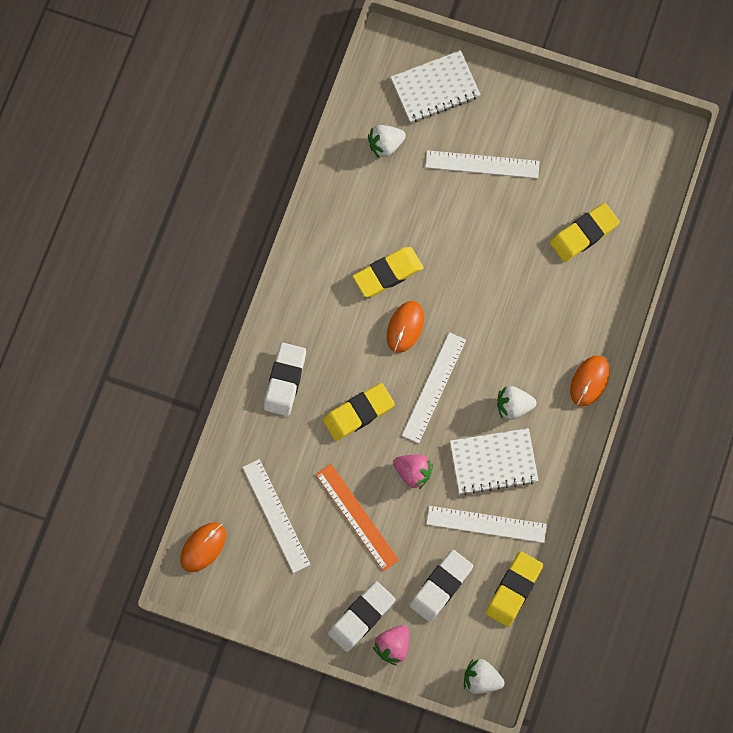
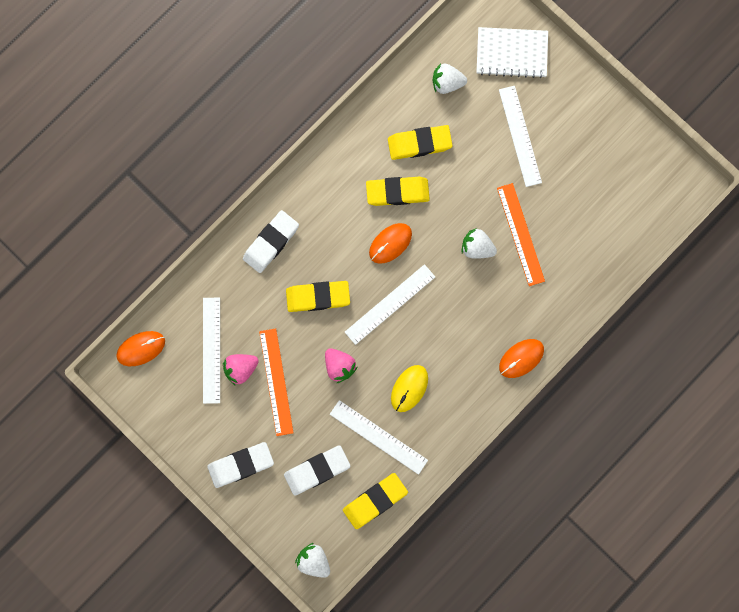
camera: 25 degrees right, 5 degrees up
(393, 645) = (255, 500): pink strawberry -> pink strawberry (241, 369)
(482, 164) = (519, 136): white ruler -> white ruler turned 45 degrees clockwise
(493, 462) = (409, 388): white notebook -> yellow mouse
(513, 406) = (448, 350): white strawberry -> white strawberry (477, 247)
(529, 260) = (520, 234): none -> orange ruler
(583, 234) = (576, 233): yellow eraser -> yellow eraser (419, 144)

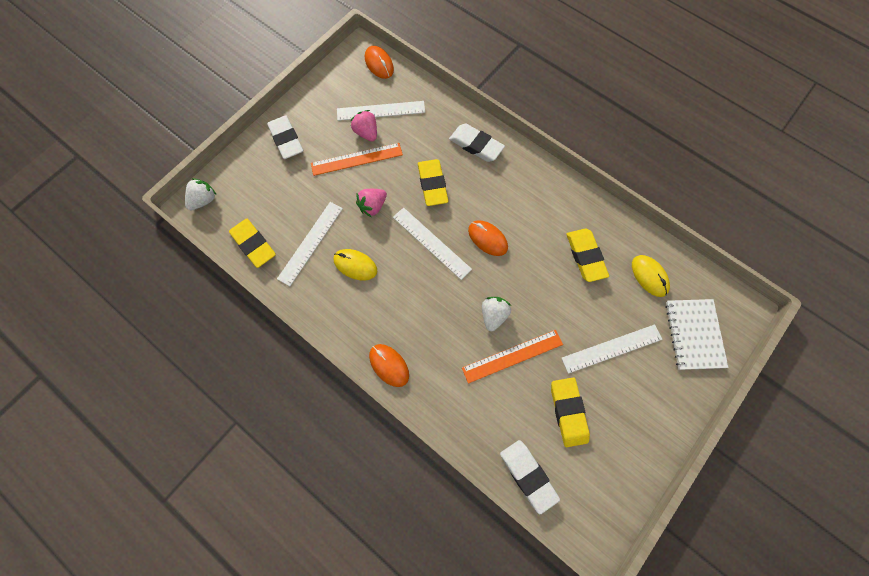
camera: 85 degrees right, 10 degrees down
(317, 470) = (281, 196): white eraser -> white eraser (528, 475)
(397, 192) = (536, 241): yellow eraser -> yellow eraser (568, 412)
(447, 83) = (649, 276): white strawberry -> yellow mouse

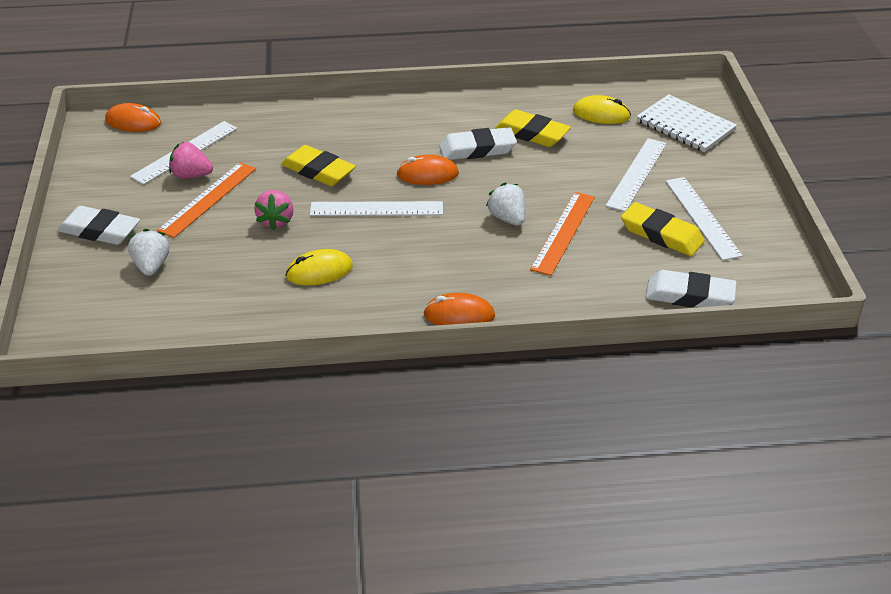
camera: 45 degrees left, 30 degrees down
(204, 200) = (58, 334): white strawberry -> white strawberry (151, 266)
(253, 244) = (176, 328): yellow eraser -> none
(310, 243) = (244, 286): white ruler -> white ruler (702, 217)
(476, 145) = (324, 122): white eraser -> white eraser (477, 149)

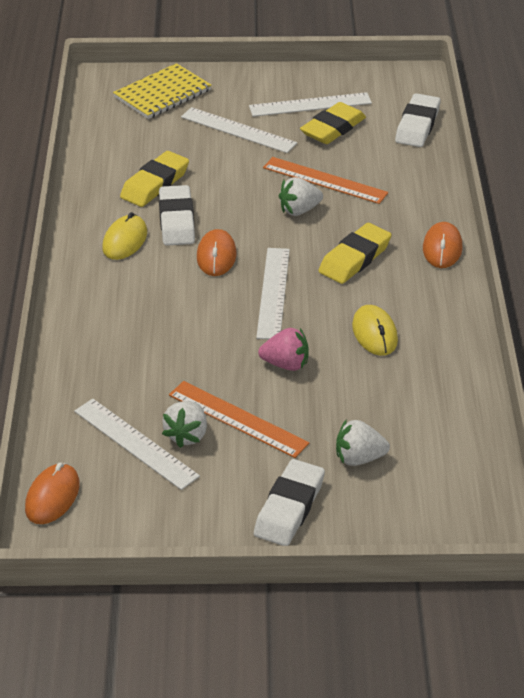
camera: 85 degrees left, 0 degrees up
(191, 175) = (187, 435): pink strawberry -> white strawberry
(318, 171) = (196, 333): yellow eraser -> yellow eraser (354, 258)
(601, 114) = (129, 138): yellow mouse -> yellow mouse (125, 240)
(685, 126) = (162, 94): white notebook -> yellow notebook

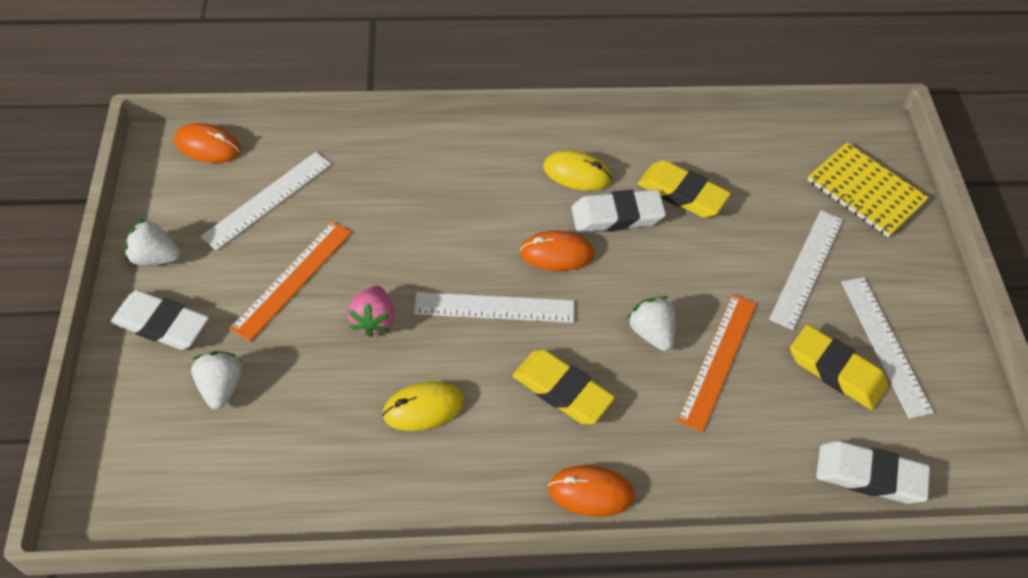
camera: 85 degrees right, 15 degrees up
(187, 435) = (274, 238): white strawberry -> white strawberry (156, 257)

